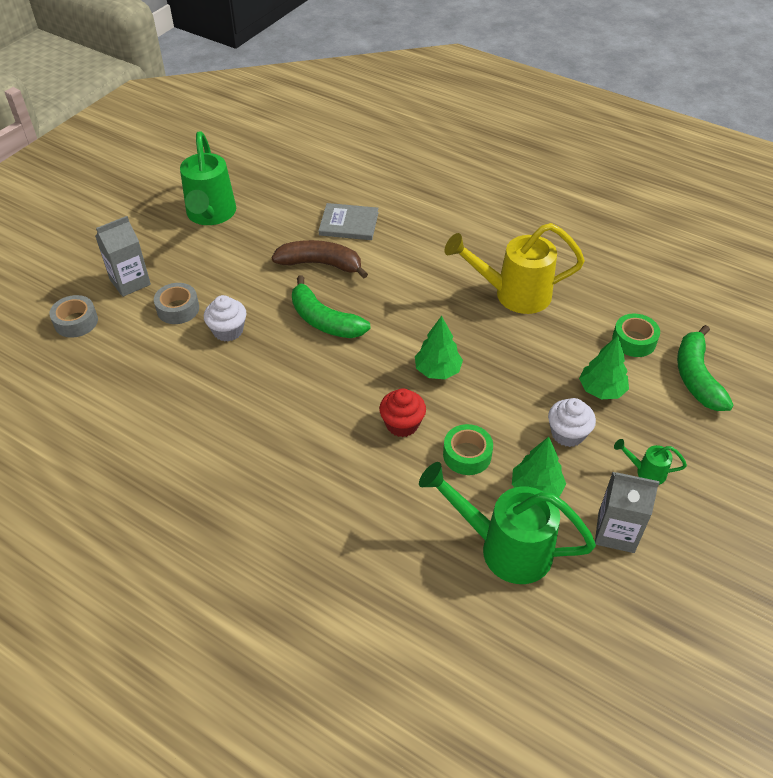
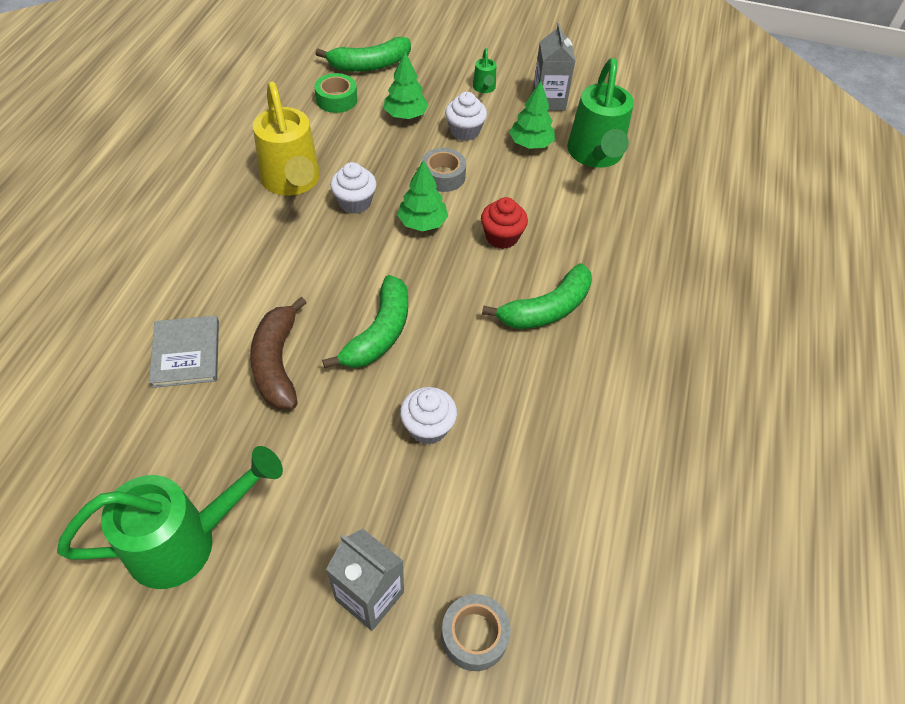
camera: 110 degrees left, 5 degrees up
(178, 309) = (407, 503): grey tape -> grey tape (443, 176)
(303, 433) = (546, 309): none -> green banana
(467, 455) = (516, 188): green tape -> none
(477, 330) = (355, 202): none -> white cupcake

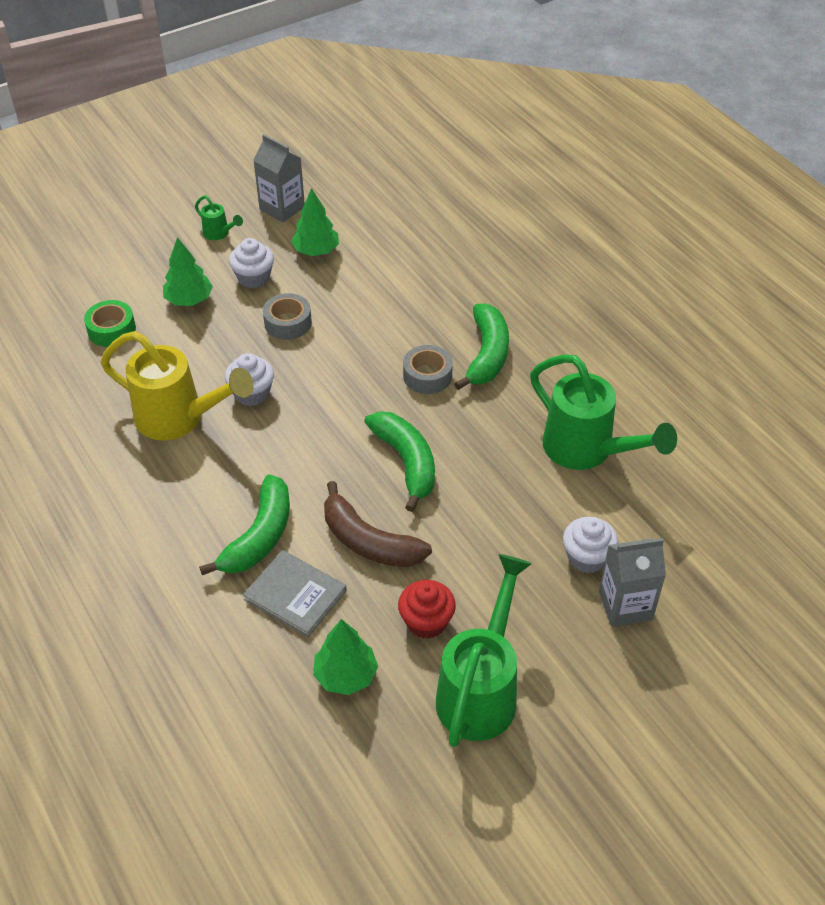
camera: 45 degrees left, 5 degrees down
(370, 65) = (95, 282): green banana -> green banana (259, 536)
(422, 223) = (324, 367): green tree -> green tree (346, 675)
(428, 427) = (521, 488): white cupcake -> white cupcake (587, 557)
(474, 635) = (704, 567): grey tape -> grey tape (427, 376)
(502, 237) = (391, 332): red cupcake -> red cupcake (426, 622)
(595, 156) = (373, 225): green watering can -> green watering can (587, 451)

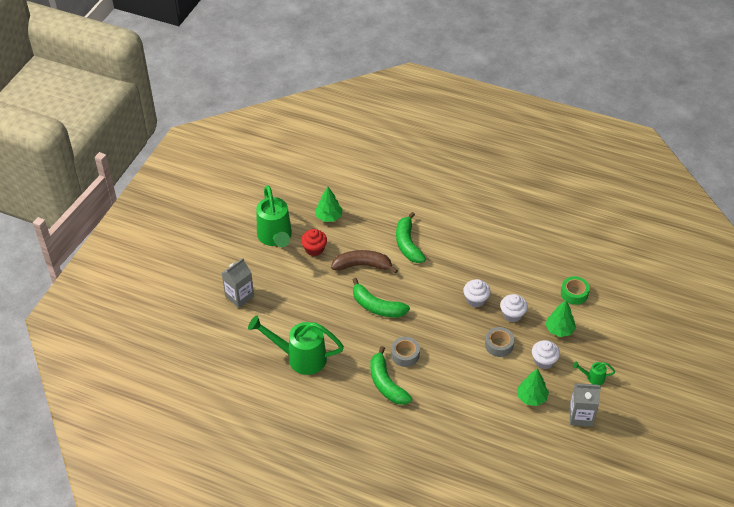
camera: 145 degrees right, 0 degrees up
(180, 419) = (493, 271): yellow watering can -> none
(295, 595) = (372, 232): grey book -> none
(587, 557) = (267, 307): white cupcake -> white cupcake (512, 314)

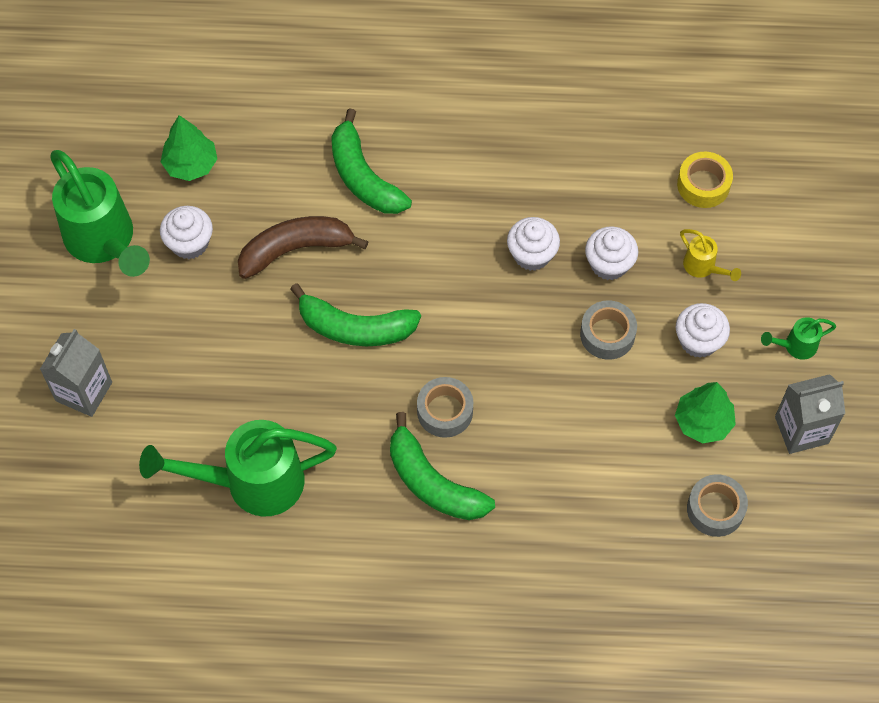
camera: 20 degrees left, 15 degrees up
(314, 249) = (189, 243): red cupcake -> white cupcake
(522, 438) = (715, 509): none -> grey tape
(559, 330) = (703, 268): green tree -> yellow watering can
(574, 293) = (703, 185): green tape -> yellow tape

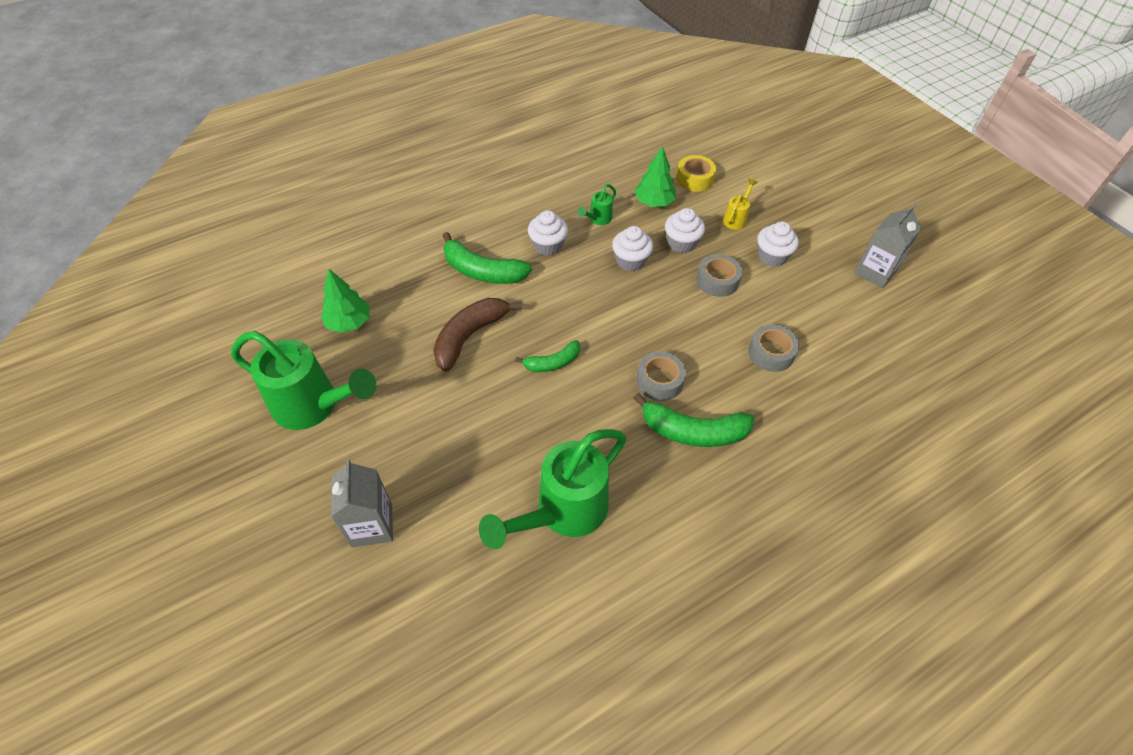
camera: 35 degrees left, 10 degrees down
(189, 243) = (385, 372): white cupcake -> white cupcake (548, 246)
(355, 328) = (553, 363): green banana -> green banana, size x0.60
(703, 268) = (736, 218): yellow watering can -> yellow watering can turned 75 degrees counterclockwise
(703, 422) = (819, 298): green tree -> green tree (654, 202)
(715, 509) = (876, 342): grey tape -> grey tape (771, 353)
(795, 346) = (825, 232): green watering can -> green watering can (597, 219)

